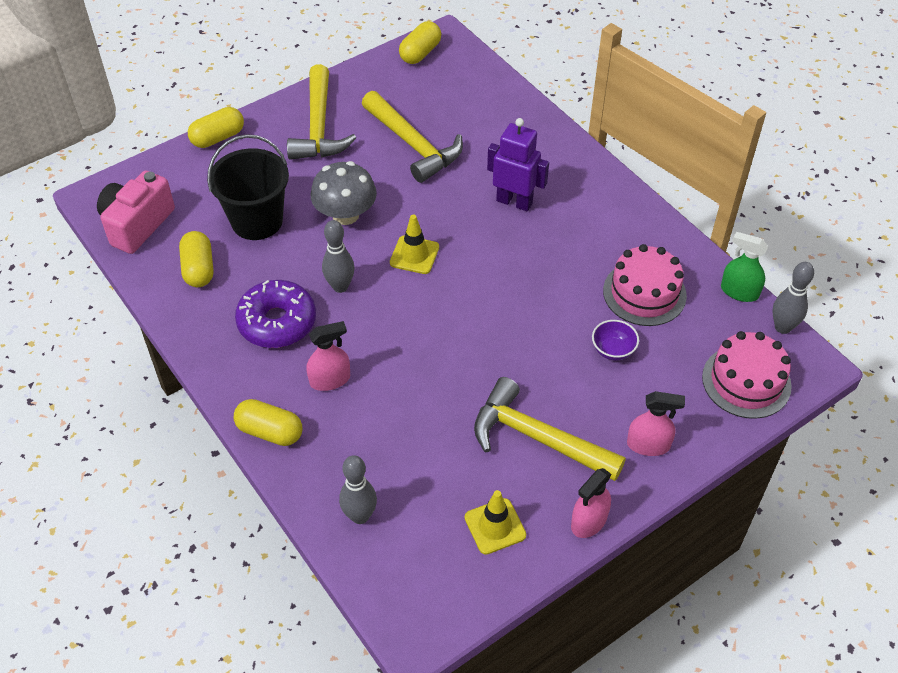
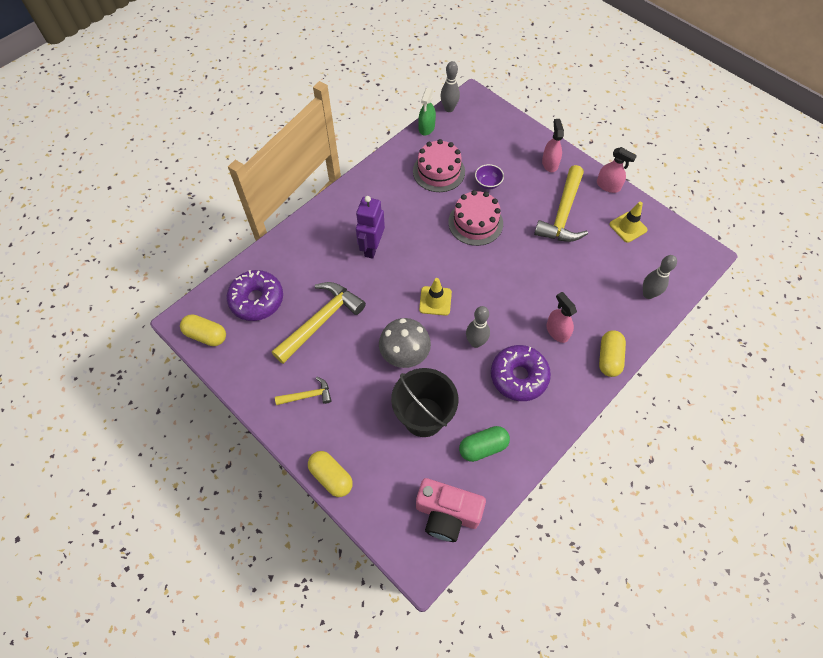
camera: 100 degrees left, 10 degrees up
(199, 269) = (483, 447): yellow capsule -> green capsule
(319, 127) = (307, 395): yellow hammer -> yellow hammer, size x0.51
(457, 93) = (257, 300): none -> purple donut
(746, 381) = (492, 123): pink cake -> pink cake (475, 223)

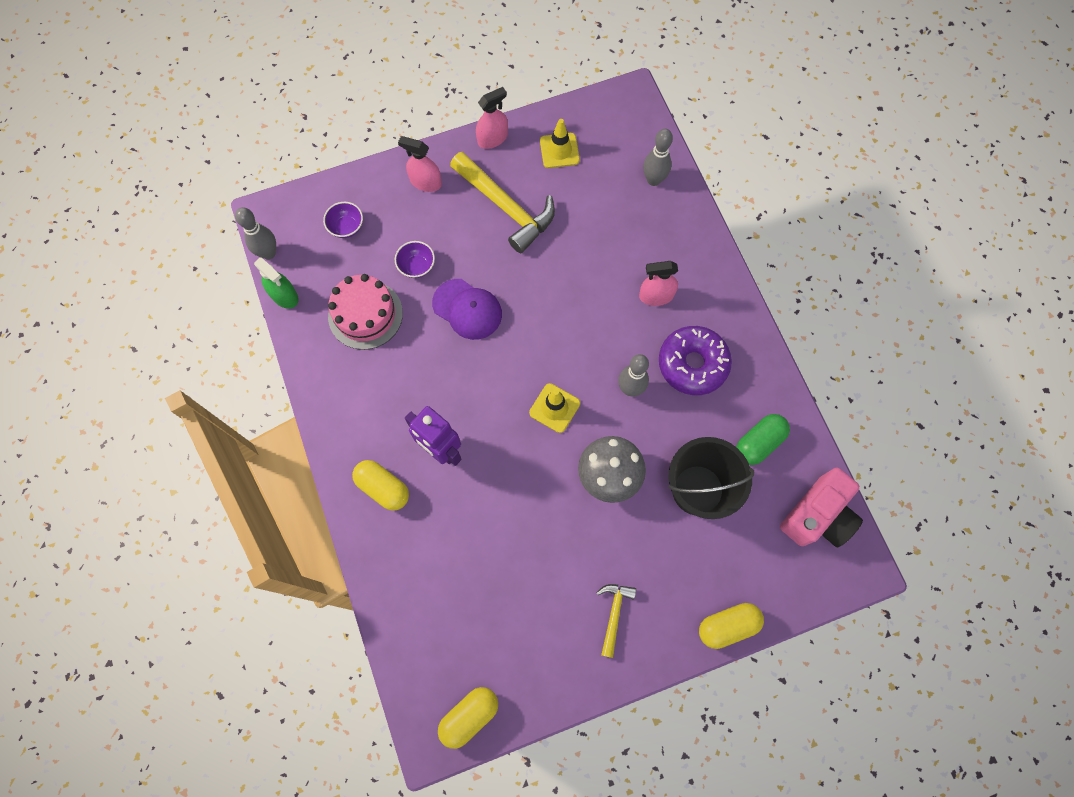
camera: 65 degrees left, 10 degrees up
(257, 300) = (447, 628): purple donut -> none
(321, 321) = (518, 557): yellow hammer -> none
(475, 223) = (467, 309): pink cake -> purple cap
(483, 447) = (758, 443): green capsule -> green capsule turned 45 degrees clockwise
(490, 137) = (346, 227): none -> purple bowl
(609, 358) = (711, 261): yellow capsule -> yellow capsule (383, 488)

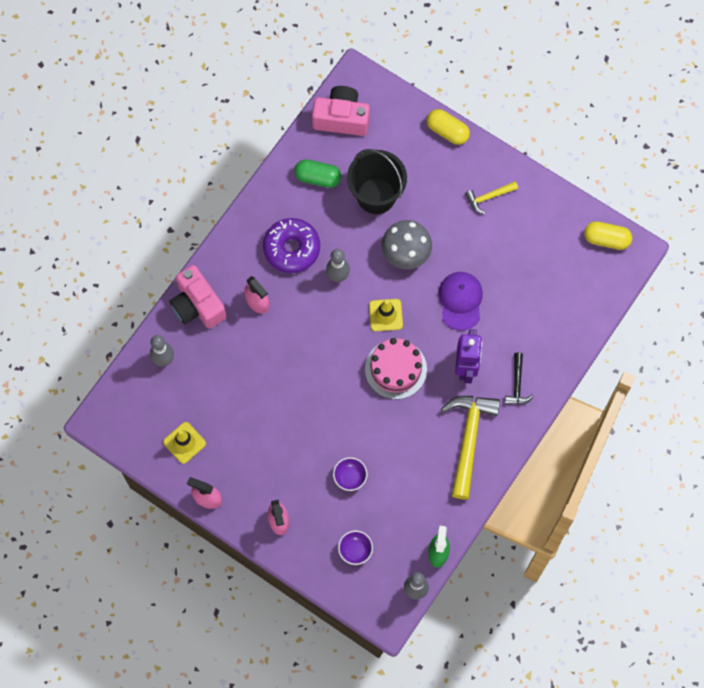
camera: 125 degrees left, 0 degrees up
(365, 314) = (411, 485): pink cake -> pink cake (395, 369)
(383, 488) = (517, 384): yellow capsule -> black hammer
(467, 309) = (357, 419): purple cap -> purple cap (460, 301)
(506, 207) = (259, 448): yellow hammer -> yellow hammer (468, 439)
(690, 241) = (197, 305): none -> pink camera

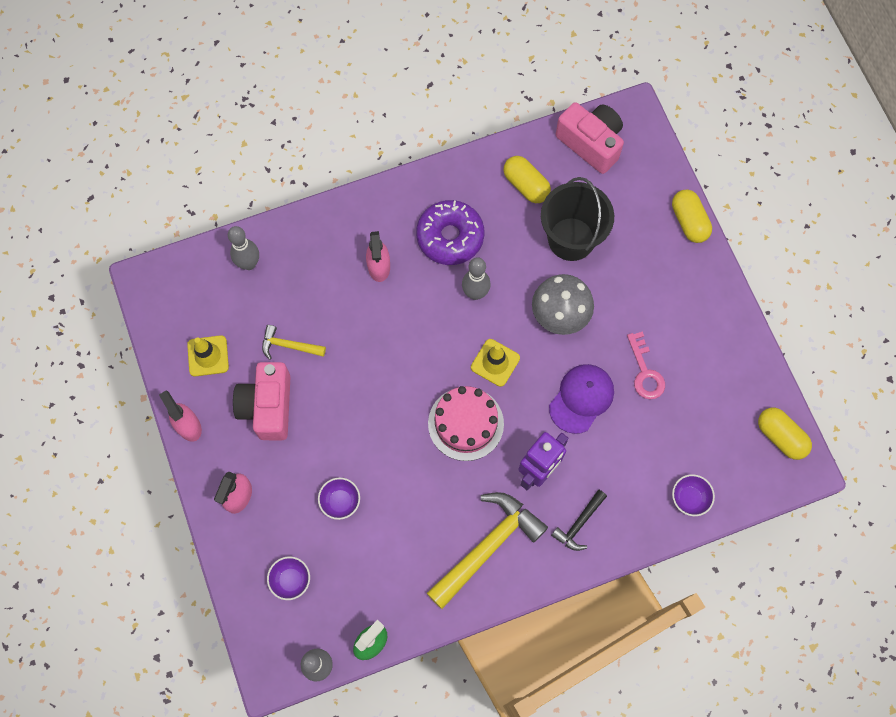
camera: 35 degrees right, 0 degrees up
(197, 305) = (320, 232): pink camera -> pink camera (268, 407)
(318, 178) = (526, 185): green capsule -> yellow capsule
(488, 197) = (685, 313): yellow hammer -> yellow hammer (289, 345)
(490, 255) = (645, 372): none -> pink key
(576, 319) = (689, 498): none -> purple bowl

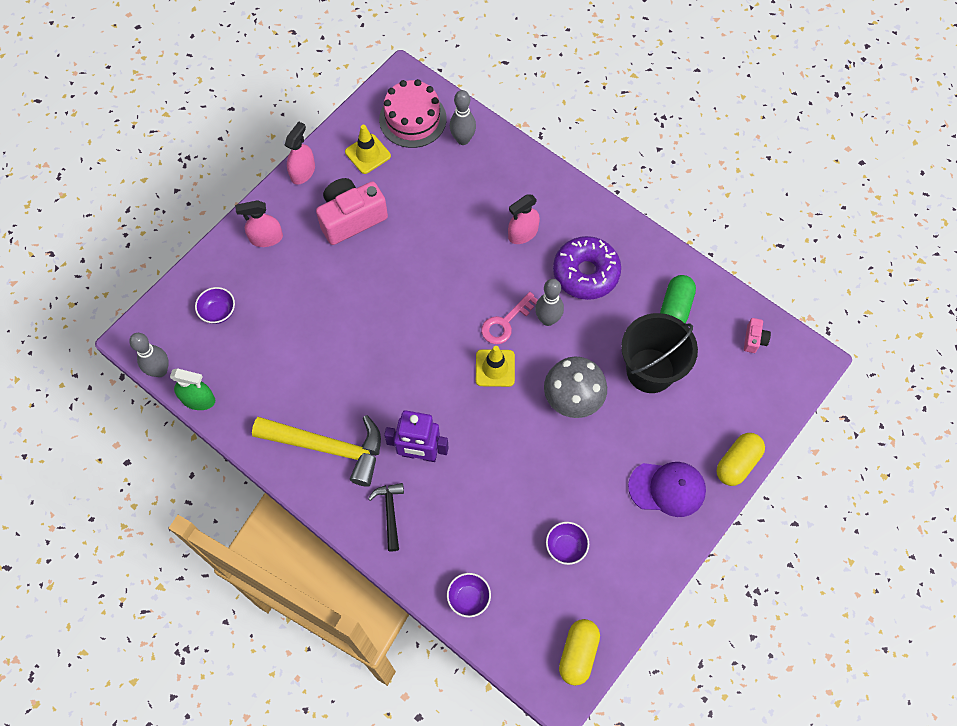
camera: 60 degrees right, 5 degrees down
(289, 345) = (412, 205): yellow hammer -> none
(340, 501) = (303, 313): purple bowl -> purple bowl (566, 547)
(466, 423) = (426, 373): pink cake -> pink cake (412, 119)
(526, 185) = (675, 307): yellow capsule -> green capsule
(579, 524) = (390, 512): black hammer -> black hammer turned 75 degrees clockwise
(581, 398) = (506, 456): purple cap -> purple cap (667, 488)
(591, 143) = (754, 339): pink camera -> pink camera, size x0.45
(645, 372) = (565, 498): pink key -> pink key (505, 322)

